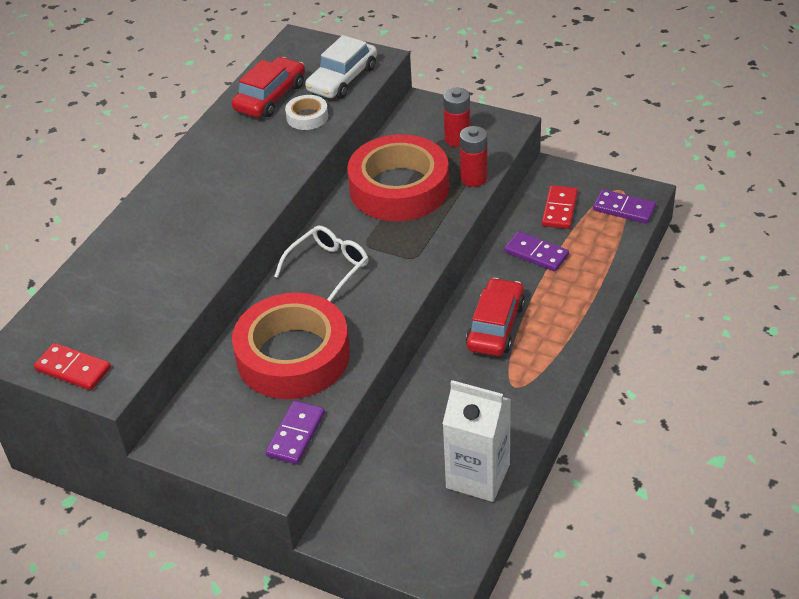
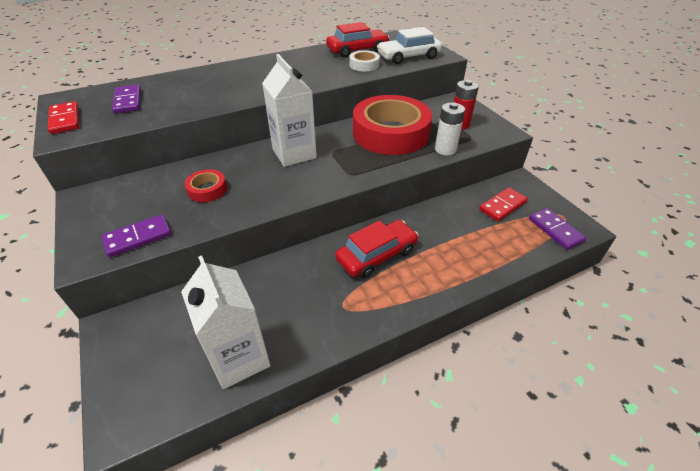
camera: 35 degrees right, 0 degrees up
(293, 356) = (207, 189): red tape -> red tape, size x0.43
(328, 268) = (294, 153): white glasses -> white carton
(474, 178) = (445, 149): red battery -> white battery
(536, 254) = (456, 224): purple domino -> purple domino (128, 101)

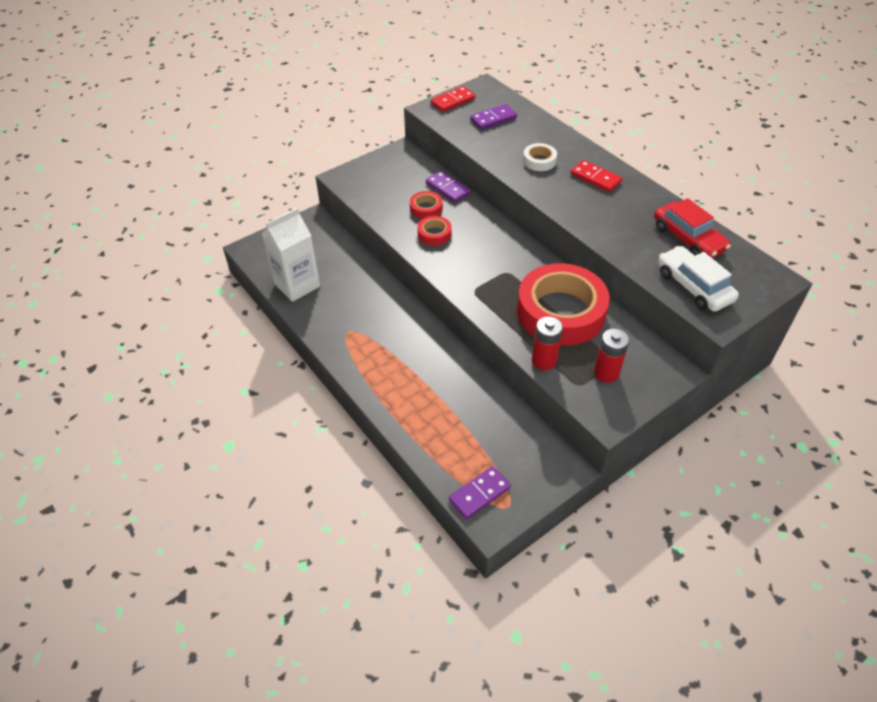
camera: 80 degrees right, 5 degrees up
(138, 237) = (364, 192): purple domino -> purple domino (448, 188)
(254, 189) = (434, 234): none -> red tape
(294, 153) = (495, 247): white carton -> none
(364, 65) = (646, 250): white tape -> white tape (539, 161)
(376, 255) = (408, 345): red car -> none
(445, 149) = (544, 360): white battery -> red battery
(502, 206) = (509, 446): red domino -> red domino (595, 178)

